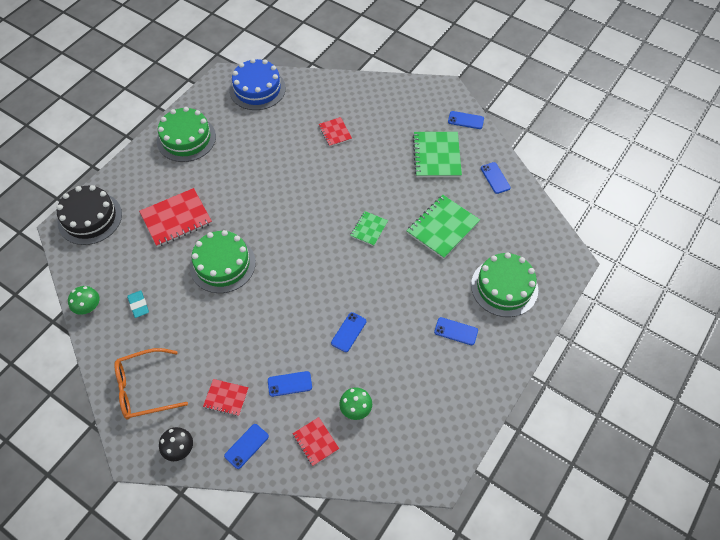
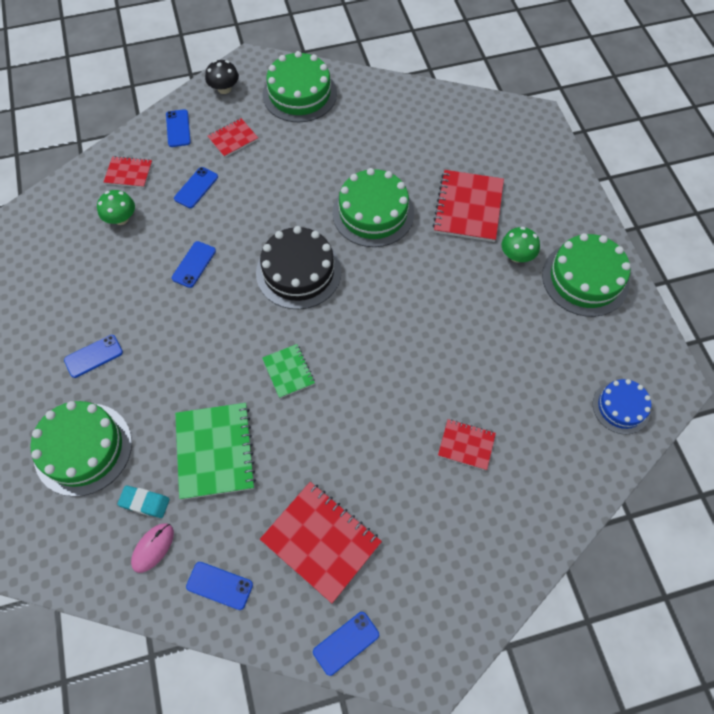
camera: 130 degrees right, 5 degrees up
(88, 307) = (421, 95): green mushroom -> green mushroom (517, 255)
(90, 218) = (531, 142): black cake -> black cake (298, 272)
(139, 305) = (388, 129): turquoise eraser -> turquoise eraser (144, 502)
(145, 388) = (299, 94): orange glasses -> green cake
(257, 89) = (621, 407): blue cake -> blue cake, size x0.60
(348, 332) = (194, 264): blue phone -> blue phone turned 45 degrees clockwise
(436, 156) = (321, 541): green notebook -> red notebook
(510, 215) = (153, 548): none -> pink mouse

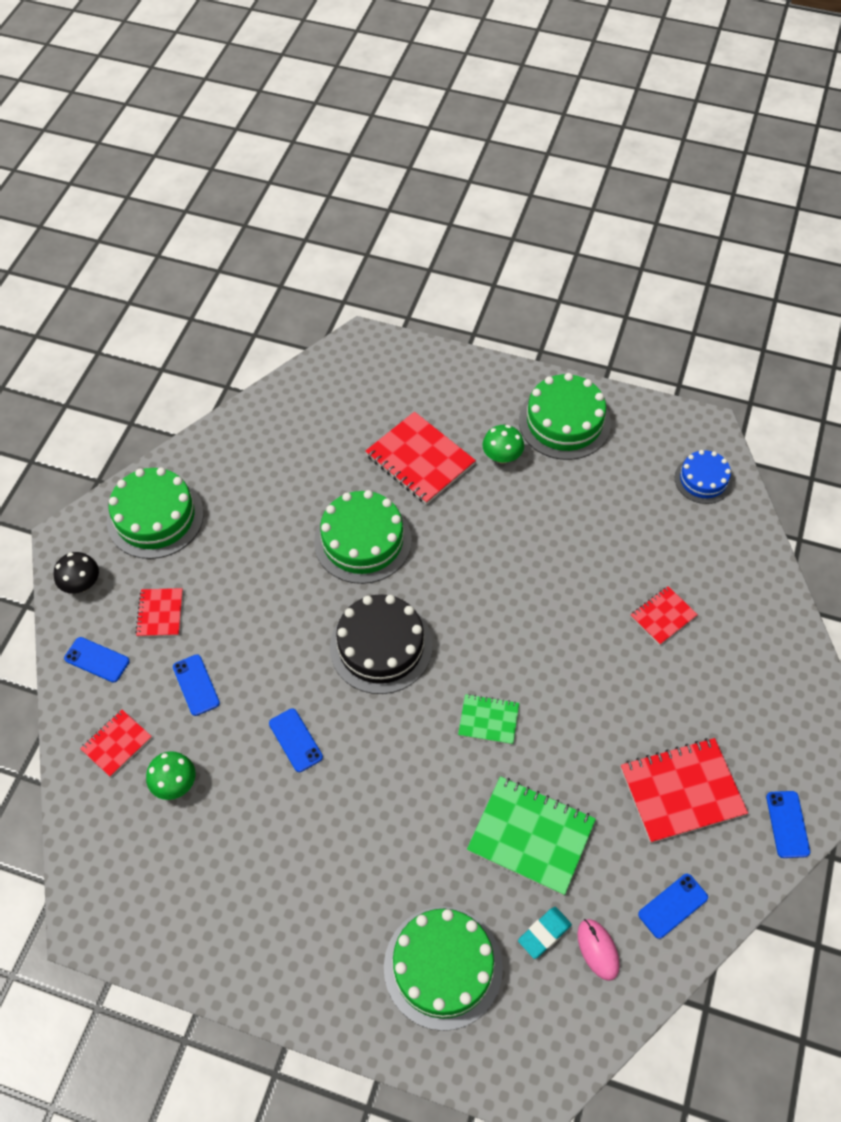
camera: 55 degrees left, 5 degrees down
(93, 356) = (336, 902): blue phone -> none

